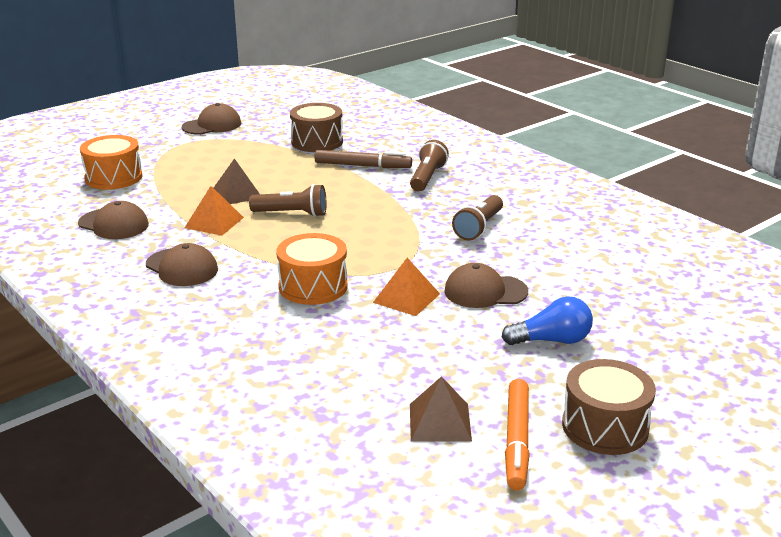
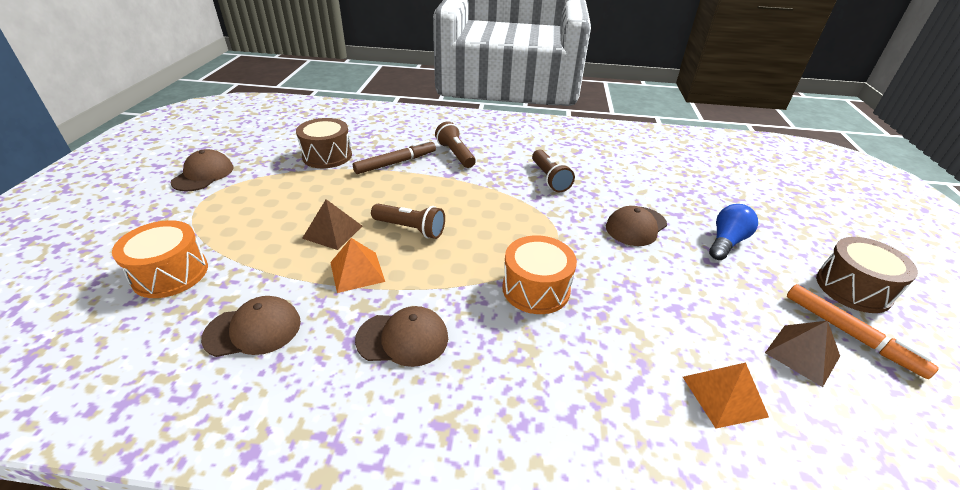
camera: 45 degrees left, 10 degrees up
(292, 214) = (411, 229): brown flashlight -> brown flashlight turned 60 degrees clockwise
(406, 298) = (606, 259): orange pyramid -> orange pyramid (724, 396)

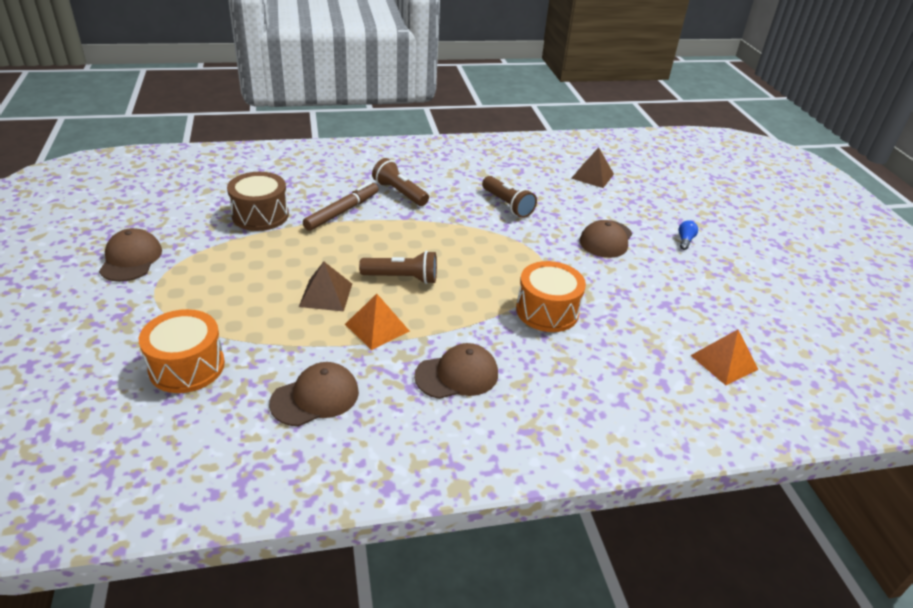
camera: 20 degrees left, 0 degrees up
(726, 242) = (685, 240): blue light bulb -> blue light bulb, size x0.56
(802, 354) = (768, 320): brown pyramid -> brown pyramid (592, 176)
(850, 334) = (796, 298): orange marker -> none
(853, 288) = (790, 262): brown drum -> none

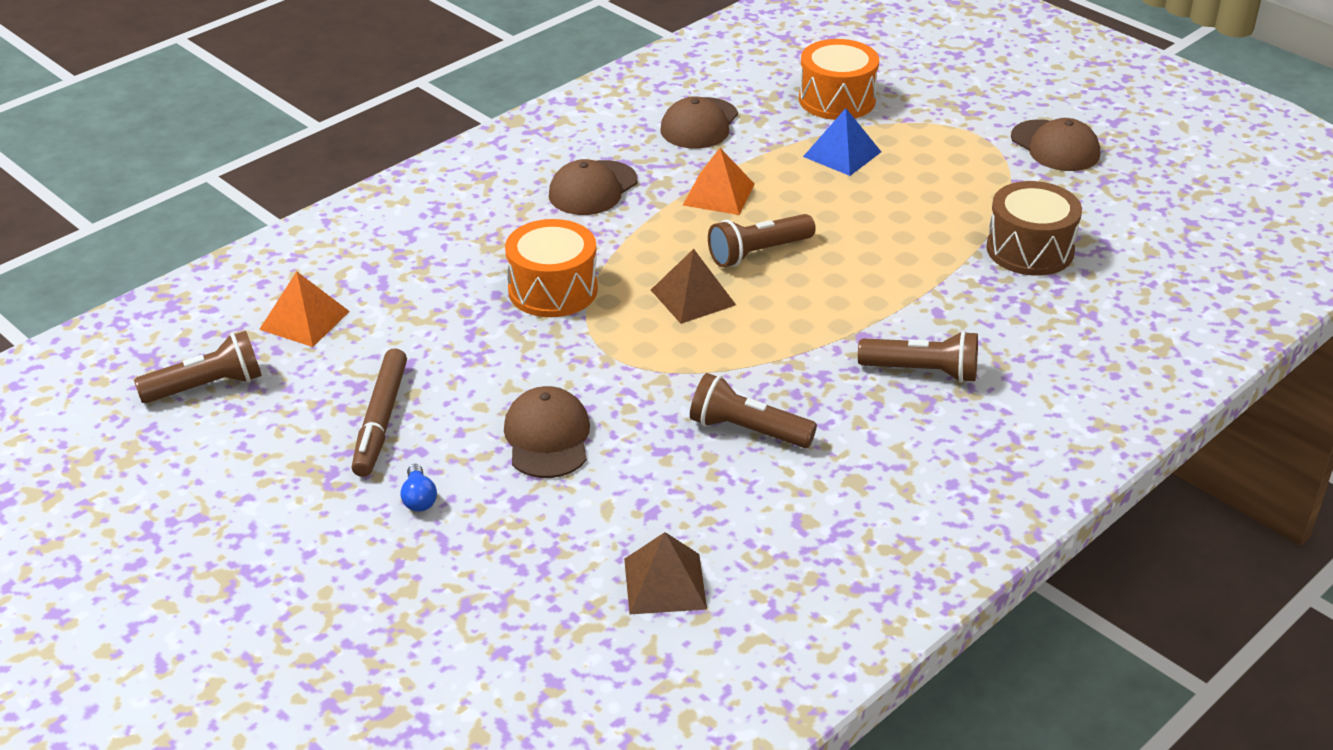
camera: 150 degrees right, 0 degrees up
(258, 318) = (842, 154): none -> blue pyramid
(326, 295) = (812, 200): brown pyramid -> brown pyramid (693, 297)
(342, 211) = (948, 302): brown marker -> brown marker (381, 420)
(797, 343) = (207, 386): none -> brown flashlight

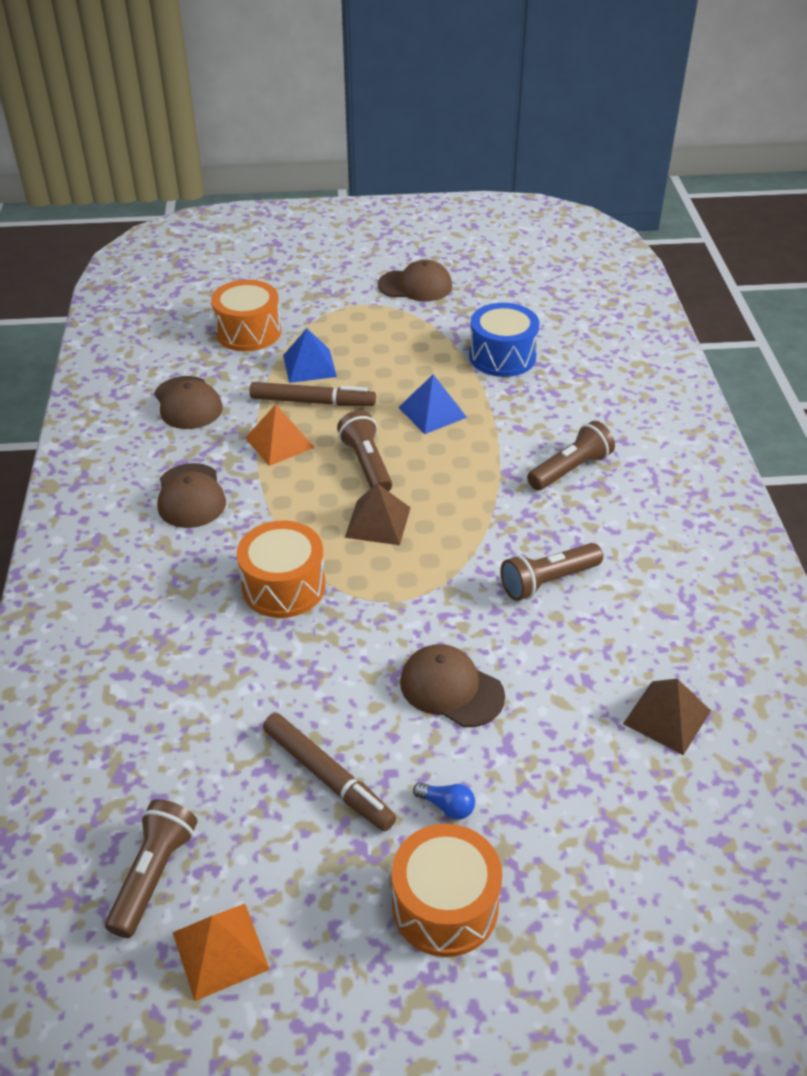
camera: 50 degrees left, 5 degrees up
(305, 320) = (142, 755): orange pyramid -> orange pyramid (220, 950)
(320, 546) = (445, 905): none -> orange drum
(757, 253) = (367, 464): brown flashlight -> brown flashlight turned 150 degrees clockwise
(796, 182) = (313, 402): none -> brown marker
(882, 251) = (432, 412): none -> blue pyramid
(1030, 250) = (502, 356): brown drum -> blue drum

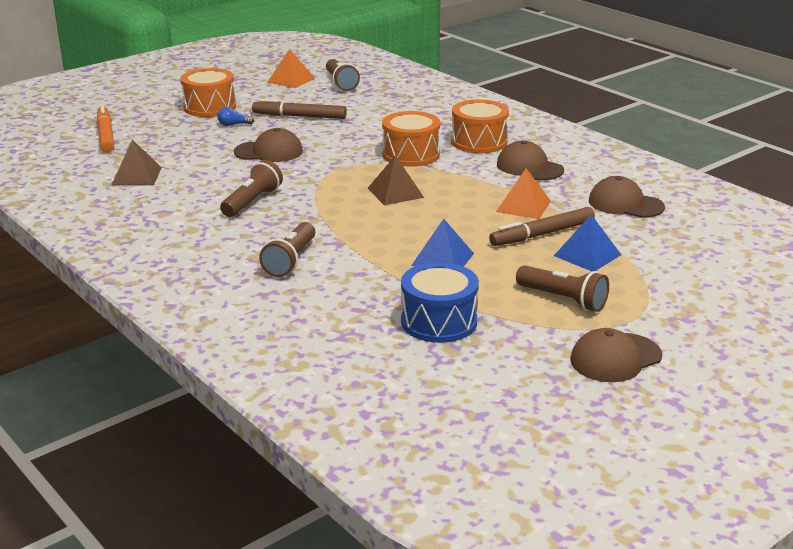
camera: 145 degrees right, 15 degrees down
(248, 332) = (679, 260): orange drum -> orange drum (479, 142)
(367, 464) = (445, 215): brown flashlight -> brown flashlight (563, 300)
(674, 888) = (105, 135): none -> orange marker

